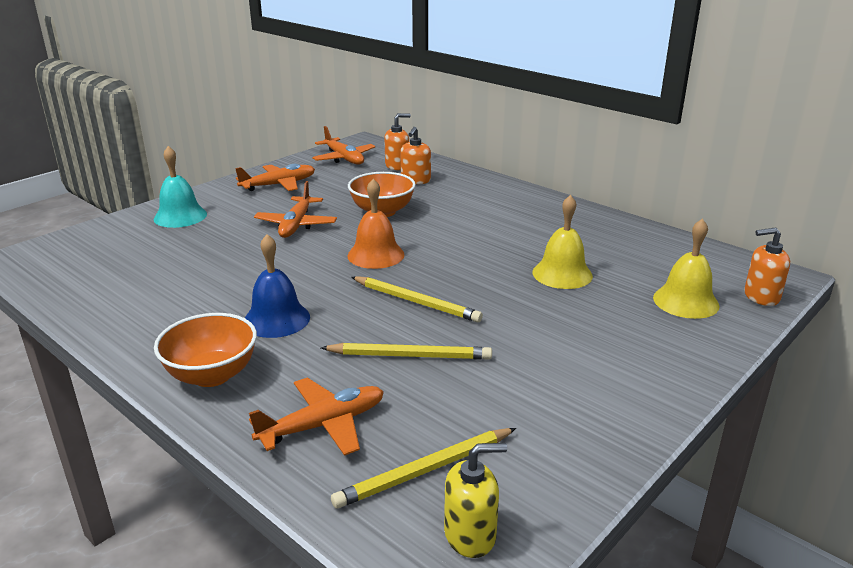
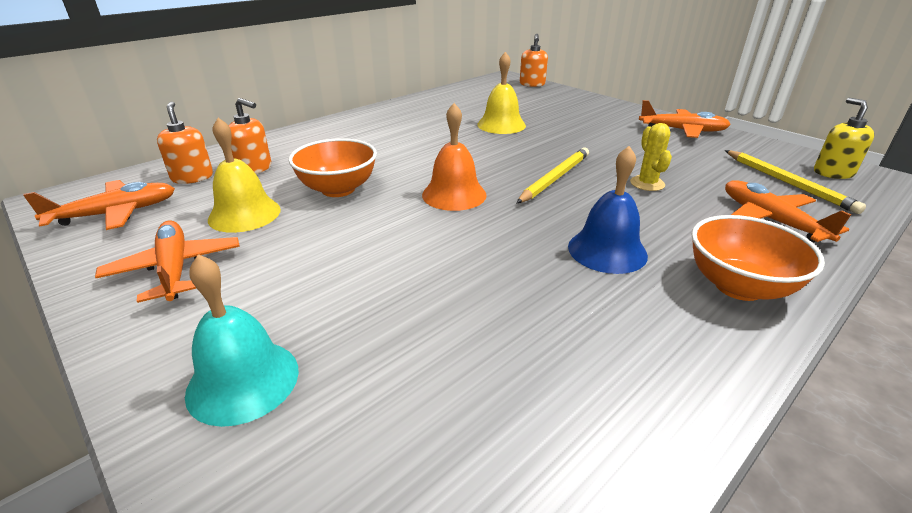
camera: 85 degrees left, 5 degrees up
(296, 224) = (348, 246): orange plane -> orange plane (682, 130)
(409, 356) = (647, 183): yellow pencil -> yellow cactus
(685, 301) = (540, 99): yellow bell -> yellow bell (244, 214)

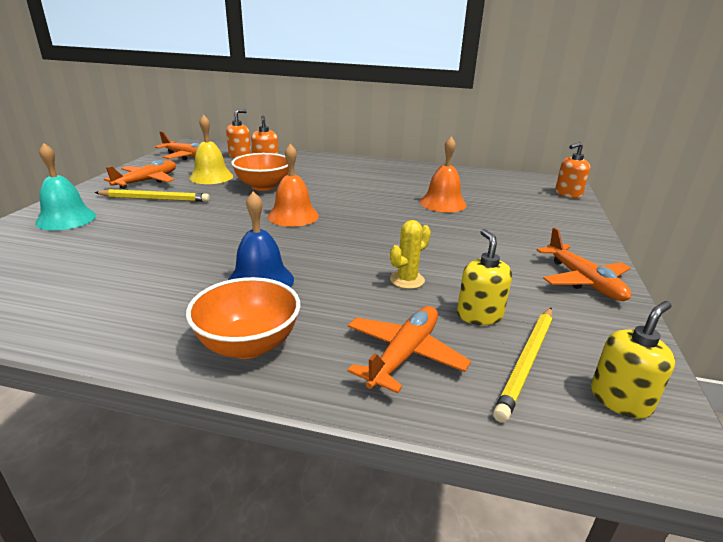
camera: 55 degrees right, 5 degrees down
(501, 125) = (443, 203): yellow bell -> orange bell
(555, 178) = (365, 241): yellow pencil -> yellow pencil (154, 199)
(718, 176) = (479, 315): none -> yellow soap dispenser

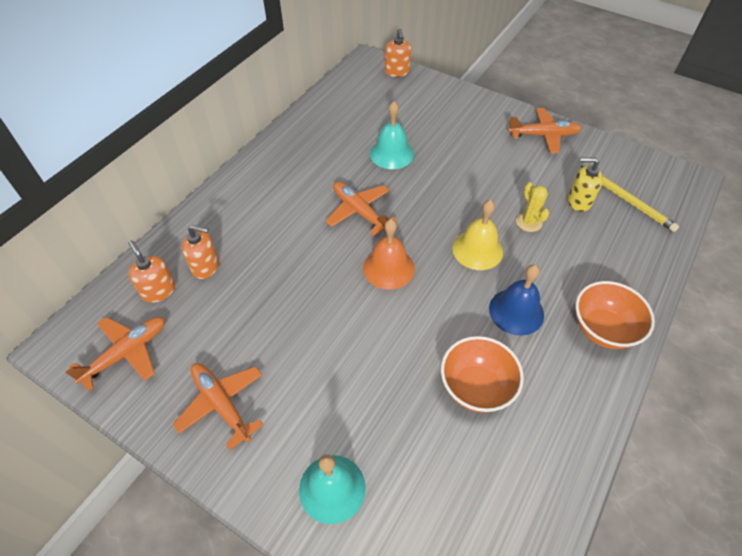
camera: 70 degrees left, 25 degrees up
(154, 199) = (295, 393): yellow pencil -> none
(211, 177) = (235, 329): yellow bell -> yellow bell (477, 250)
(263, 186) = (293, 280): orange bowl -> orange bowl (476, 387)
(404, 355) = (618, 251): orange plane -> orange plane (359, 211)
(443, 203) = (391, 154): orange bell -> turquoise bell
(620, 399) = (658, 179): yellow soap dispenser -> none

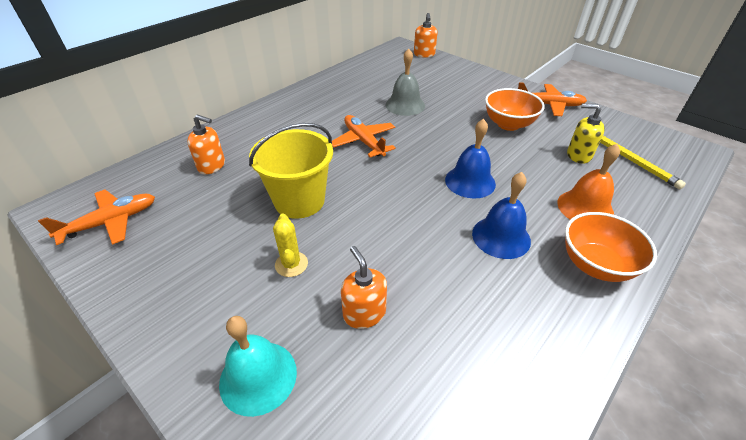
camera: 10 degrees right, 10 degrees down
(158, 290) = (162, 178): orange soap dispenser -> orange soap dispenser (364, 313)
(222, 404) = (177, 277): orange plane -> none
(313, 298) = (299, 201): none -> yellow bucket
(388, 268) = (379, 186): orange bell -> orange bell (585, 208)
(391, 154) = (405, 105): turquoise bell -> grey bell
(476, 387) = (444, 300): orange bowl -> orange bowl (508, 124)
(477, 250) = (470, 181): yellow bell -> blue bell
(529, 222) = (525, 166): yellow cactus -> yellow cactus (291, 264)

